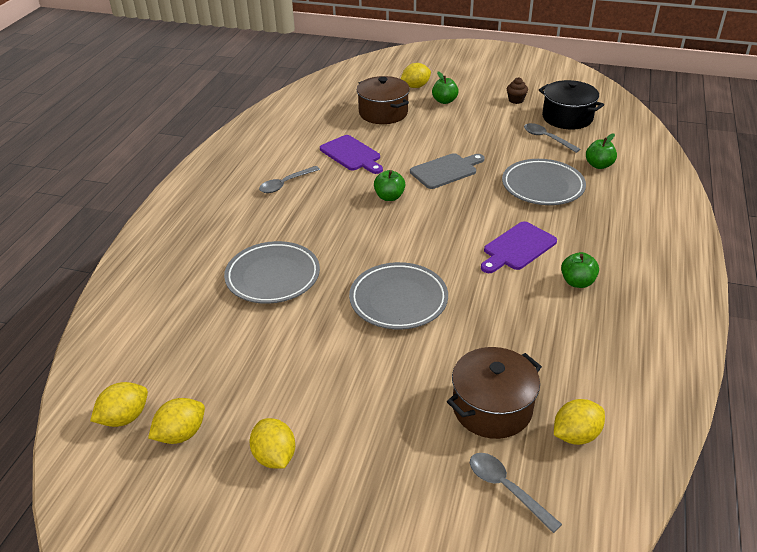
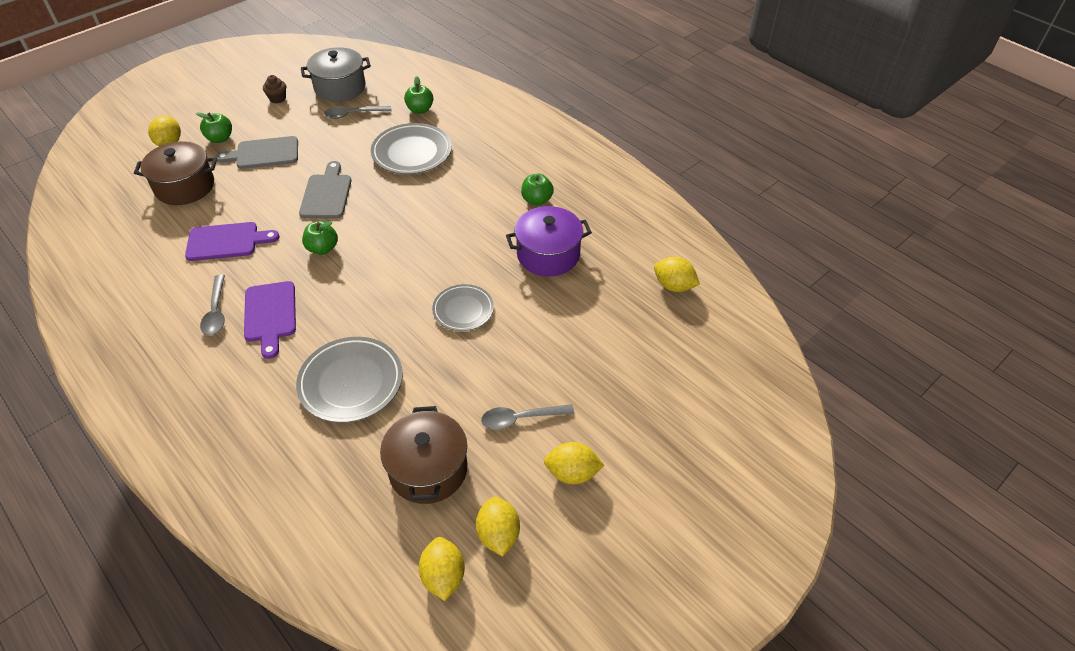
camera: 60 degrees left, 10 degrees up
(398, 300) = (463, 310): grey plate -> grey plate, size x0.63
(453, 124) = (264, 153): none -> grey cutting board
(492, 408) = (619, 315): brown pot -> brown pot (428, 469)
(506, 488) = (693, 346): grey spoon -> grey spoon (521, 418)
(517, 248) = (469, 208): purple cutting board -> purple cutting board (270, 315)
(517, 321) = (548, 254): none -> purple pot
(567, 118) = (340, 87): black pot -> grey pot
(575, 435) = (673, 286): yellow lemon -> yellow lemon turned 60 degrees counterclockwise

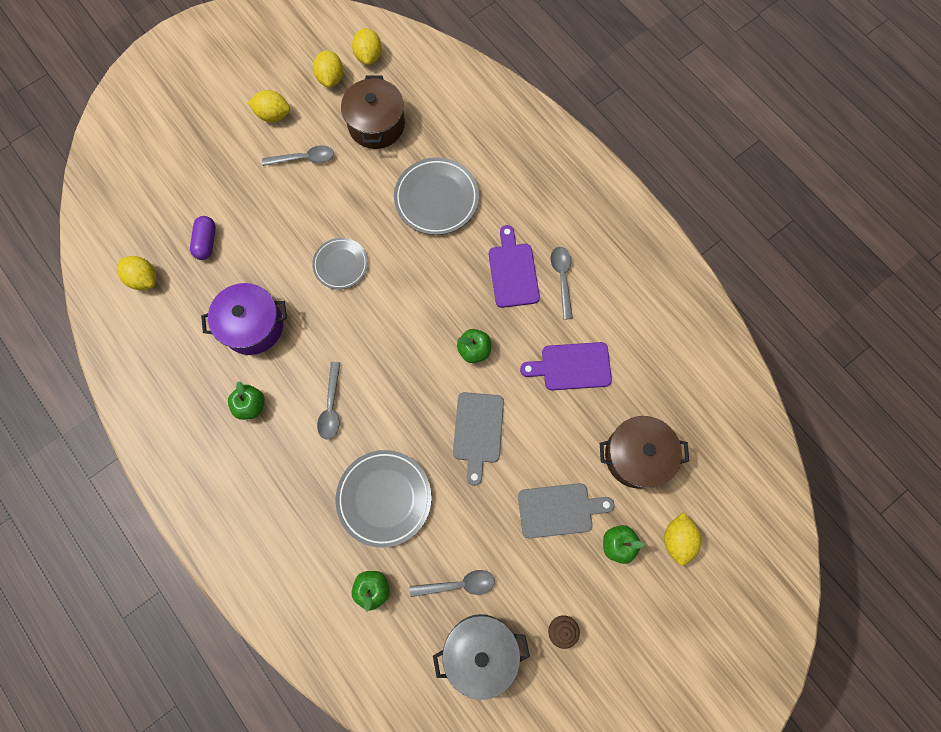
camera: 175 degrees left, 25 degrees up
(462, 203) = (331, 406): none -> grey spoon
(617, 322) = (206, 242): none -> purple capsule

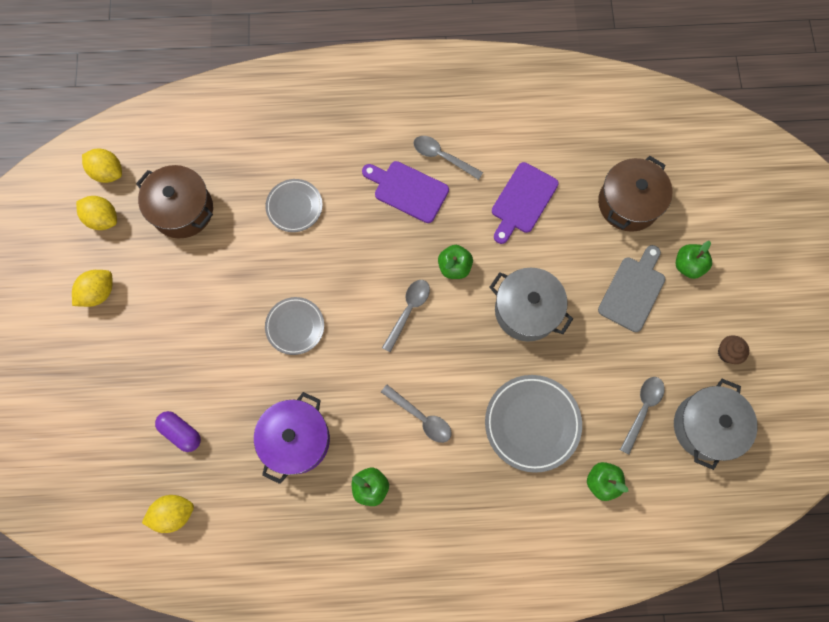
camera: 55 degrees left, 0 degrees up
(304, 159) = (166, 293): grey spoon -> grey spoon (408, 311)
(436, 199) = (294, 207): grey plate -> grey plate, size x0.63
(478, 431) = (526, 310): grey cutting board -> grey pot
(677, 539) = (712, 220): yellow lemon -> none

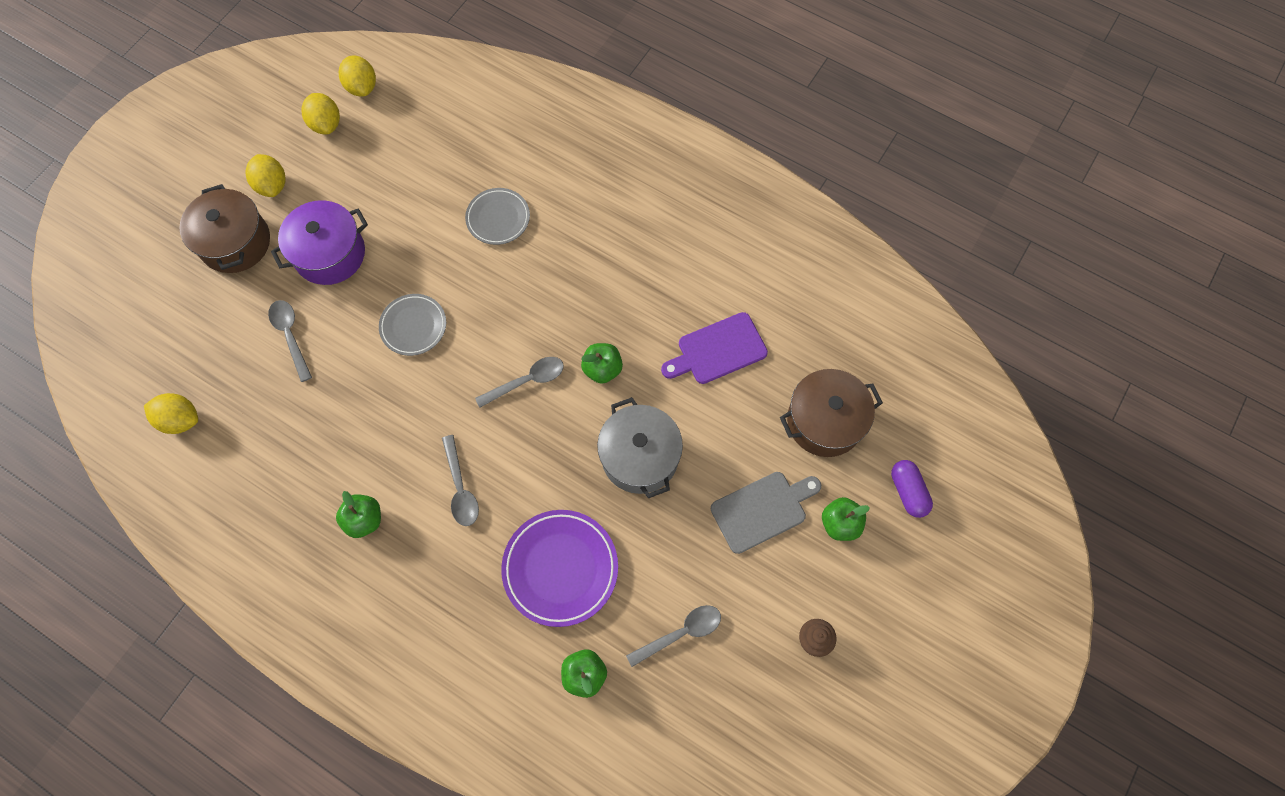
camera: 35 degrees right, 5 degrees down
(98, 292) = (272, 185): yellow lemon -> yellow lemon turned 75 degrees clockwise
(181, 432) = (243, 353): purple capsule -> purple capsule (908, 491)
(182, 210) = (398, 159): brown pot -> brown pot (235, 242)
(296, 440) = (334, 429): purple pot -> purple pot (330, 254)
(408, 190) = (614, 269): purple cutting board -> none
(442, 157) = (671, 259): grey spoon -> grey spoon (290, 336)
(532, 423) = (560, 568): grey plate -> purple plate
(706, 426) = (733, 697): grey pot -> none

